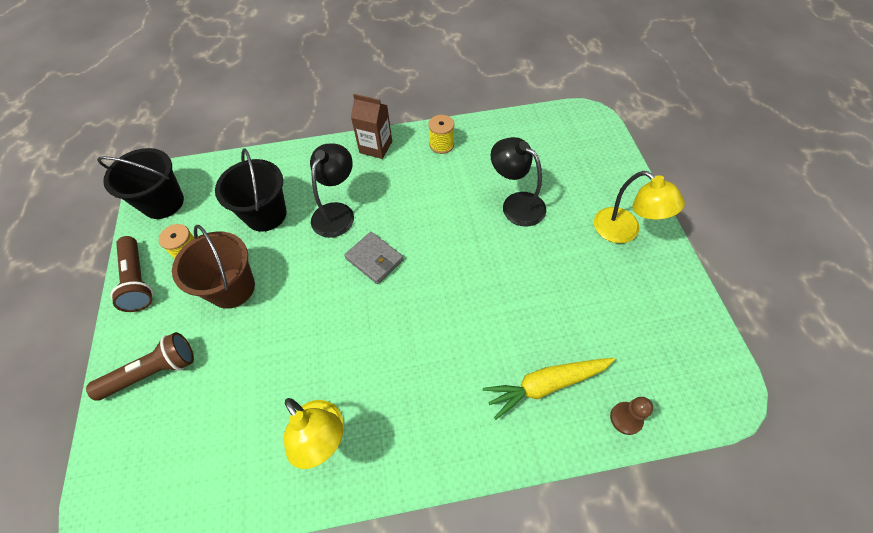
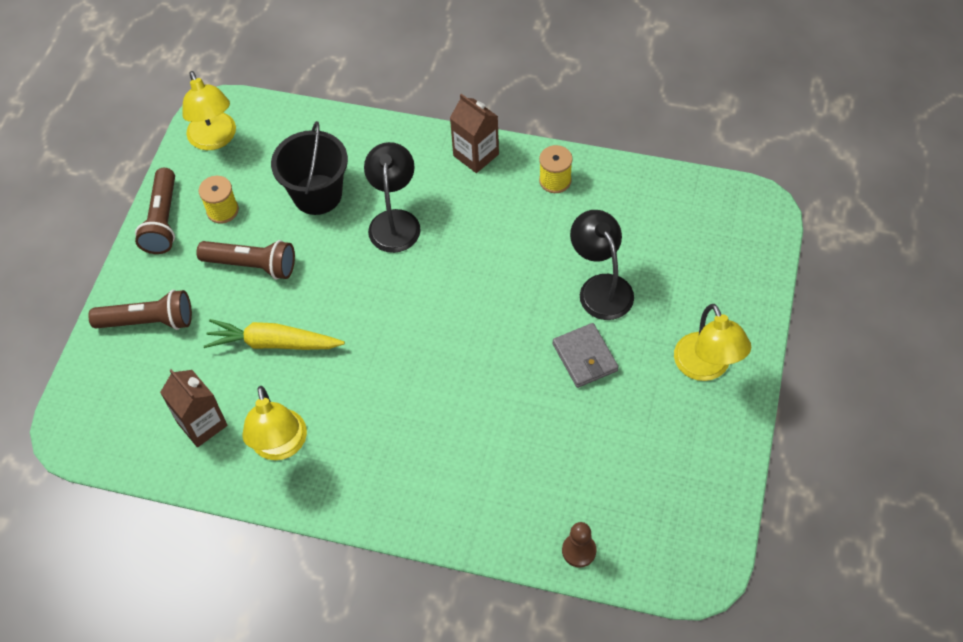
camera: 25 degrees right, 0 degrees up
(163, 203) = (215, 139): black bucket -> yellow lamp
(232, 288) = (252, 265): brown bucket -> brown flashlight
(239, 449) = (202, 424): none -> brown carton
(337, 212) = (395, 221): black lamp -> black lamp turned 45 degrees counterclockwise
(374, 259) = (410, 291): grey wallet -> grey wallet (585, 357)
(546, 385) = (518, 488): yellow carrot -> yellow carrot (273, 343)

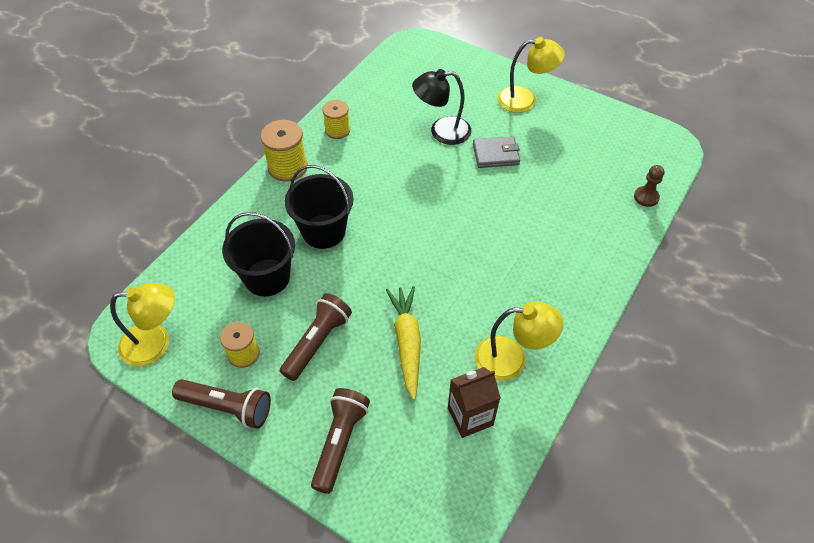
camera: 75 degrees left, 5 degrees down
(273, 343) = (407, 343): yellow carrot -> yellow carrot turned 150 degrees clockwise
(395, 221) = (323, 231): black lamp -> black bucket
(476, 155) = (287, 167): brown carton -> yellow spool

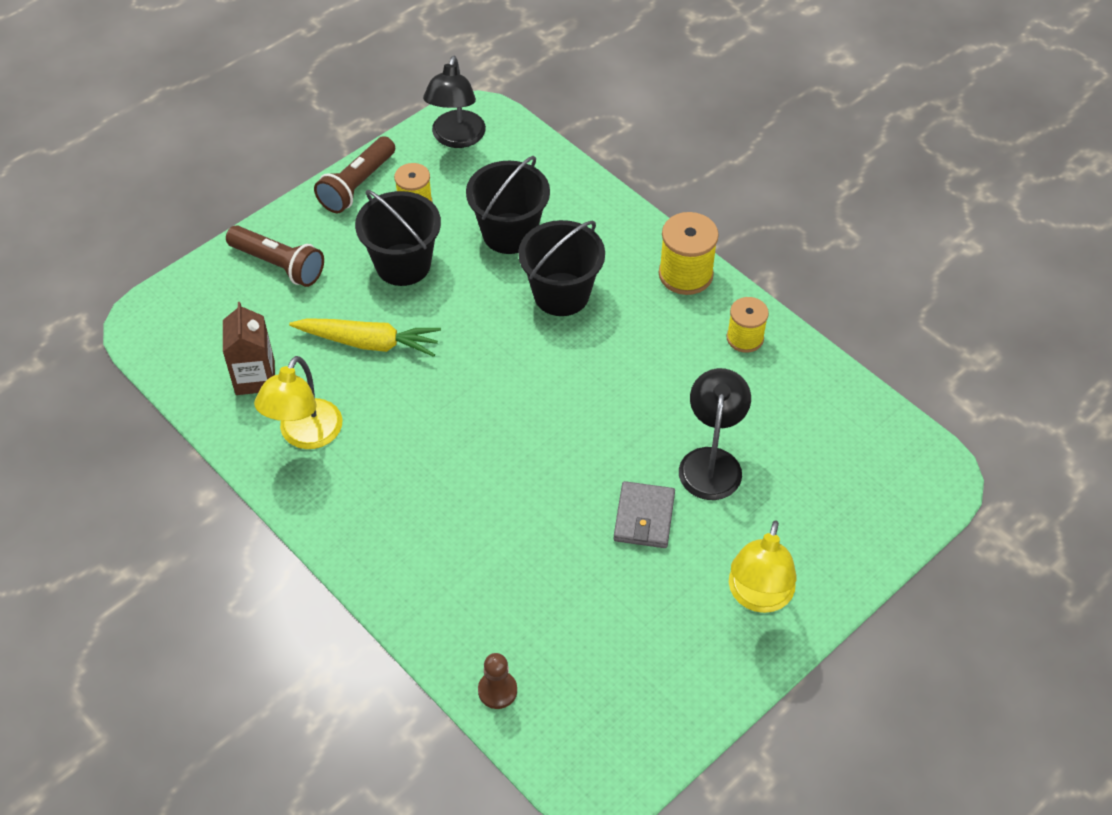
camera: 105 degrees right, 0 degrees up
(156, 343) = (456, 138): yellow lamp -> black lamp
(317, 342) = (403, 264): brown flashlight -> black bucket

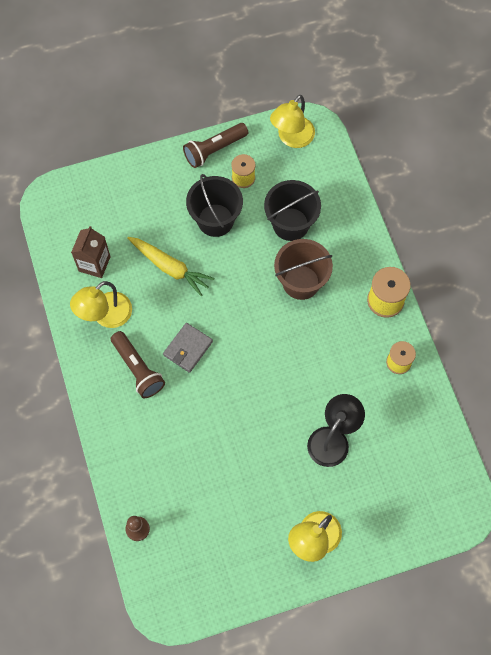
camera: 25 degrees right, 15 degrees up
(278, 265) = (142, 189): brown flashlight -> brown flashlight (138, 369)
(456, 138) = (292, 138): black lamp -> yellow lamp
(561, 294) = (301, 282): black bucket -> brown bucket
(644, 517) = (273, 458): grey wallet -> grey wallet (188, 348)

